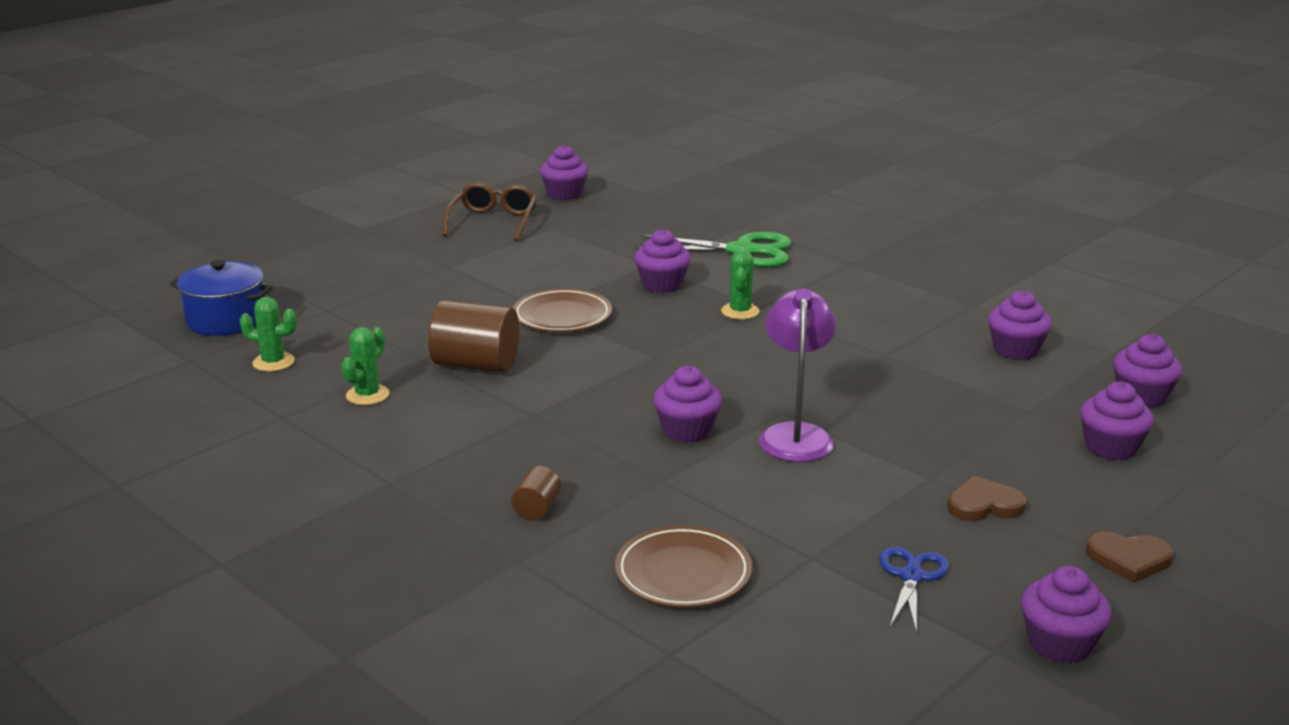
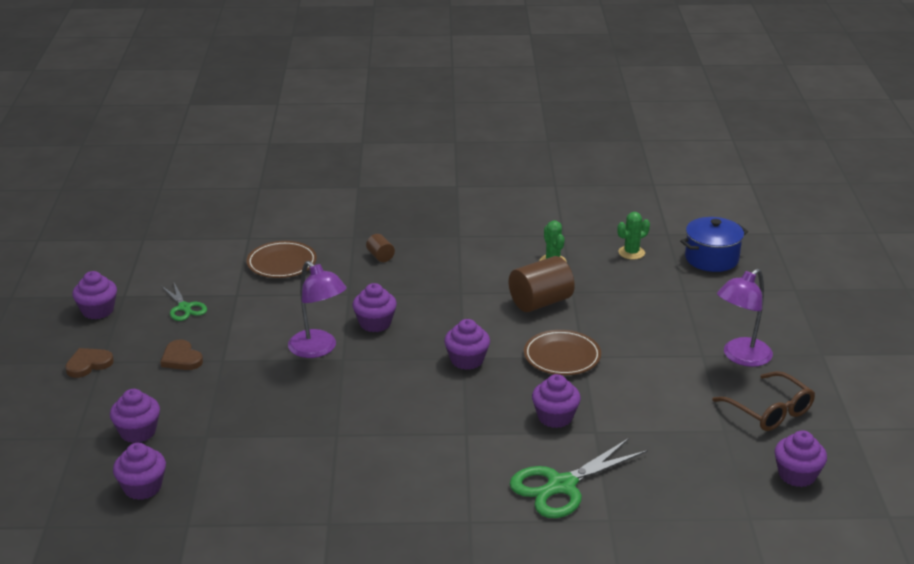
camera: 135 degrees right, 5 degrees up
(423, 252) = (741, 357): none -> purple lamp
(740, 311) = (471, 421): green cactus -> none
(911, 576) = (184, 307): blue scissors -> green scissors
(984, 505) = (181, 358): brown heart -> brown heart turned 105 degrees clockwise
(1016, 350) = (257, 488): purple cupcake -> purple cupcake (467, 360)

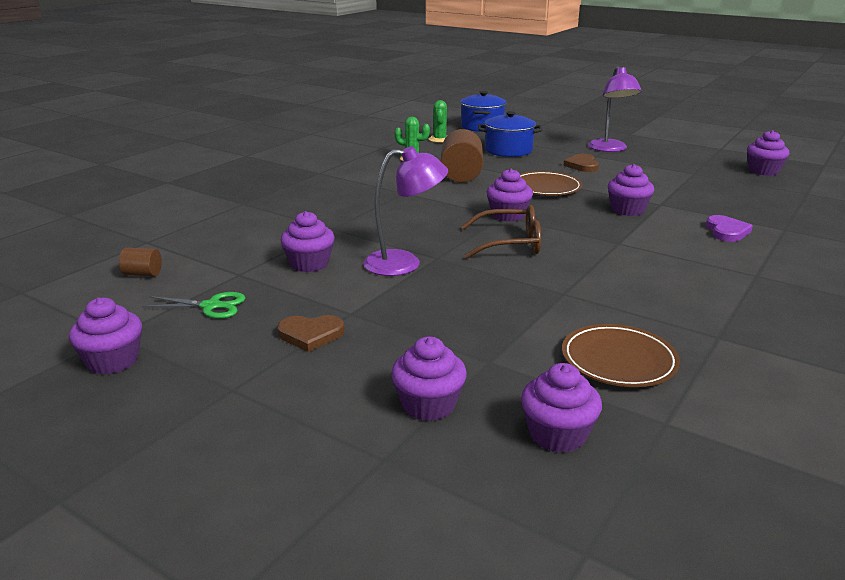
camera: 55 degrees left, 5 degrees down
(88, 364) = (223, 401): brown heart -> brown heart (582, 165)
(282, 263) = (225, 240): brown plate -> brown plate (618, 361)
(375, 323) = (399, 231): purple cupcake -> purple cupcake (309, 264)
(380, 256) = (295, 202): brown cylinder -> brown cylinder (143, 274)
(562, 486) = (726, 231): green scissors -> purple heart
(649, 301) = (508, 150): none -> blue pot
(769, 411) = (682, 158): brown glasses -> brown glasses (509, 243)

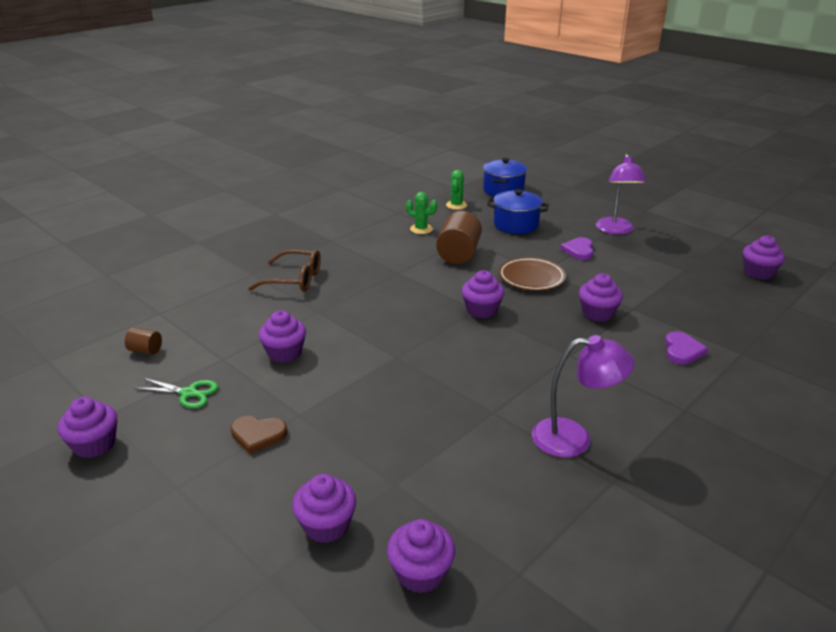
camera: 10 degrees right, 5 degrees up
(404, 263) = (366, 360): purple lamp -> purple lamp (574, 438)
(509, 243) = (469, 346): brown glasses -> brown glasses (294, 279)
(582, 165) = (579, 250): brown heart -> purple heart
(618, 361) = (508, 498): brown plate -> none

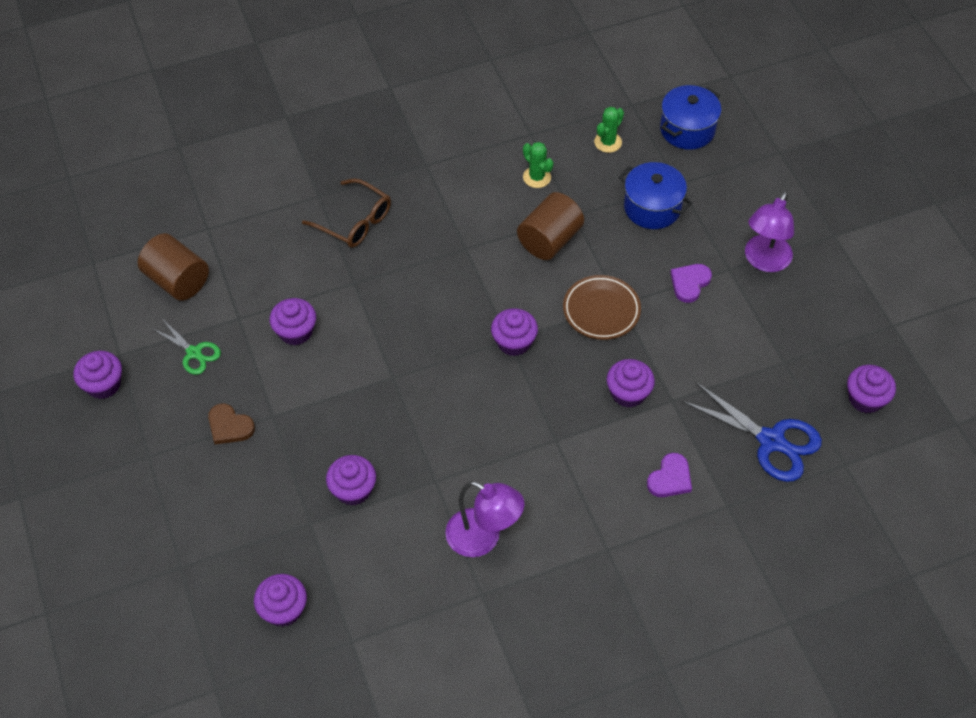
camera: 25 degrees right, 25 degrees up
(145, 350) = (177, 280): brown cylinder -> brown cylinder, size x2.03
(326, 525) = (239, 539): purple cupcake -> purple cupcake (353, 490)
(726, 309) = (771, 441): none -> blue scissors

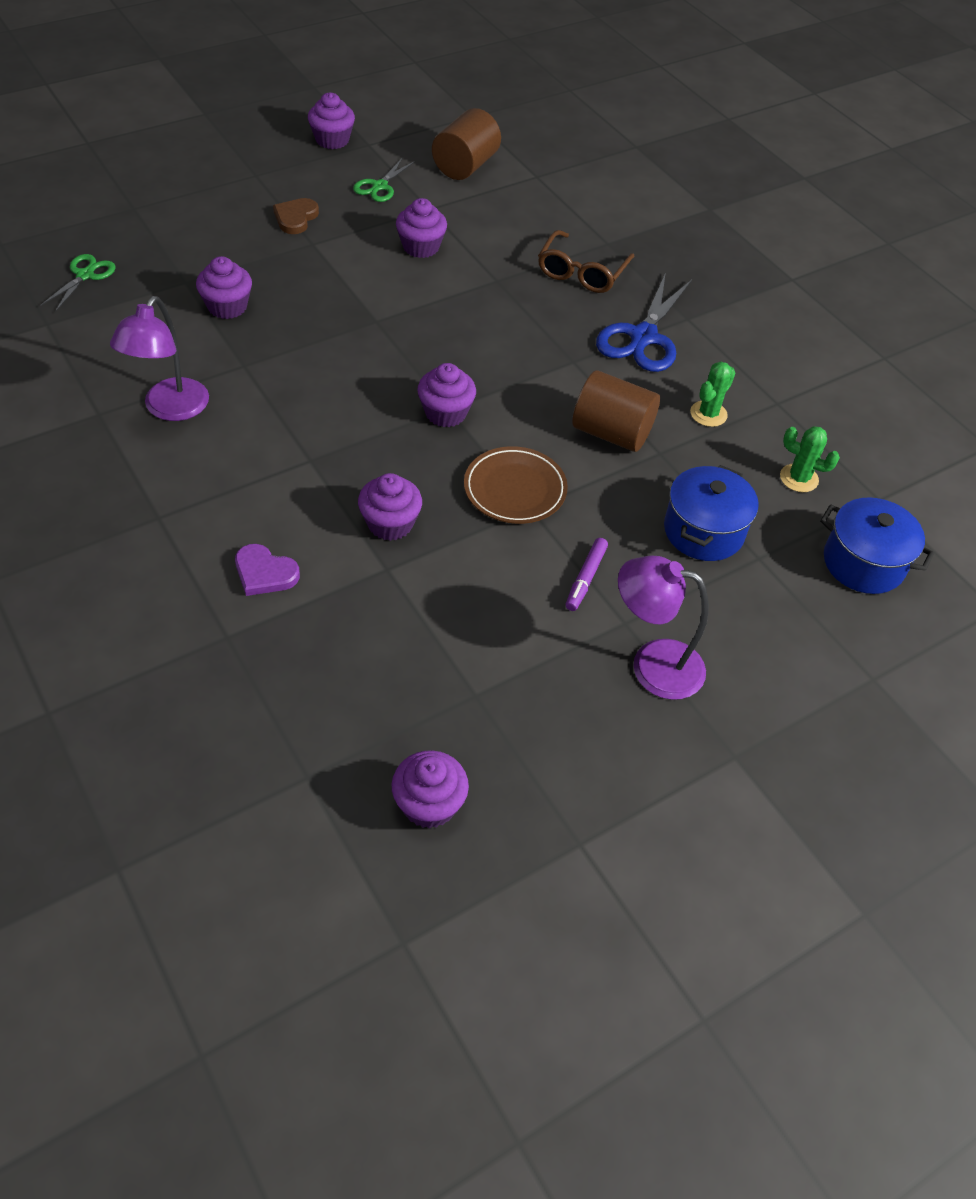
camera: 75 degrees right, 5 degrees down
(283, 609) = (85, 275): purple cupcake -> green scissors
(689, 283) = (585, 578): purple heart -> purple marker
(771, 441) = (336, 683): blue scissors -> blue scissors (643, 337)

